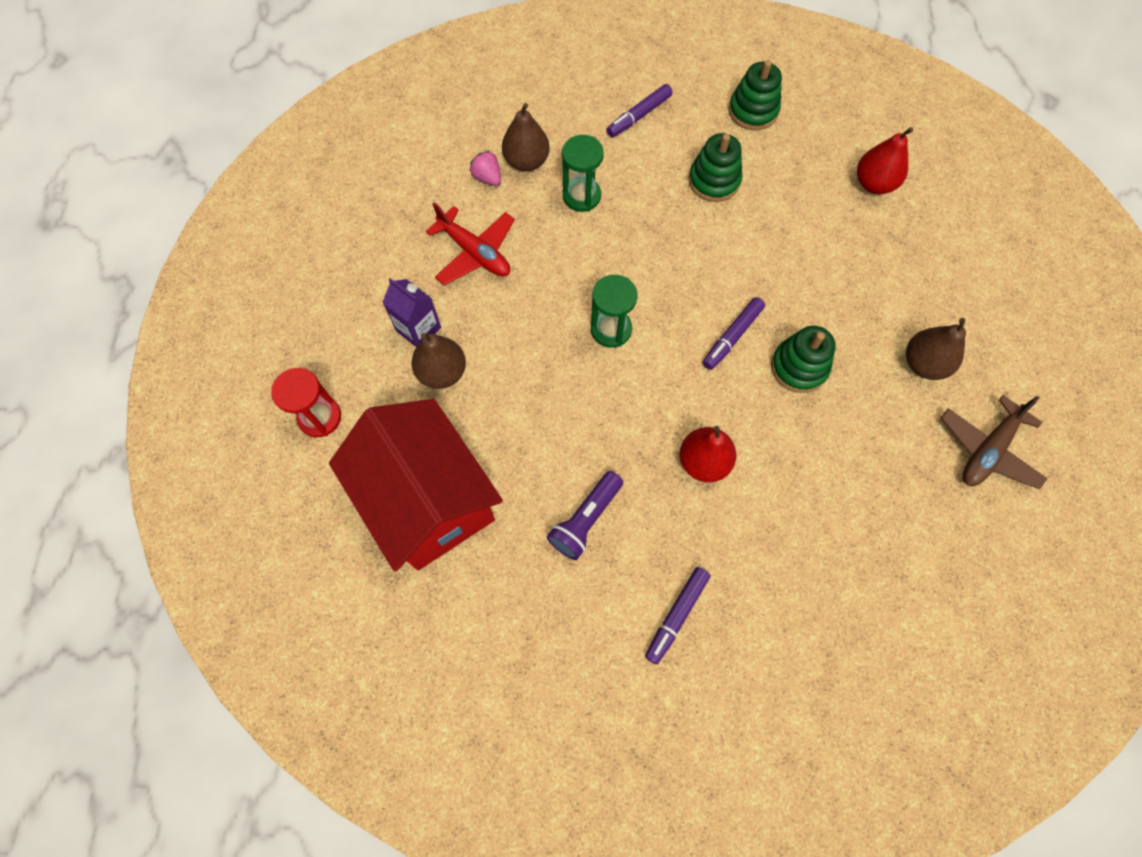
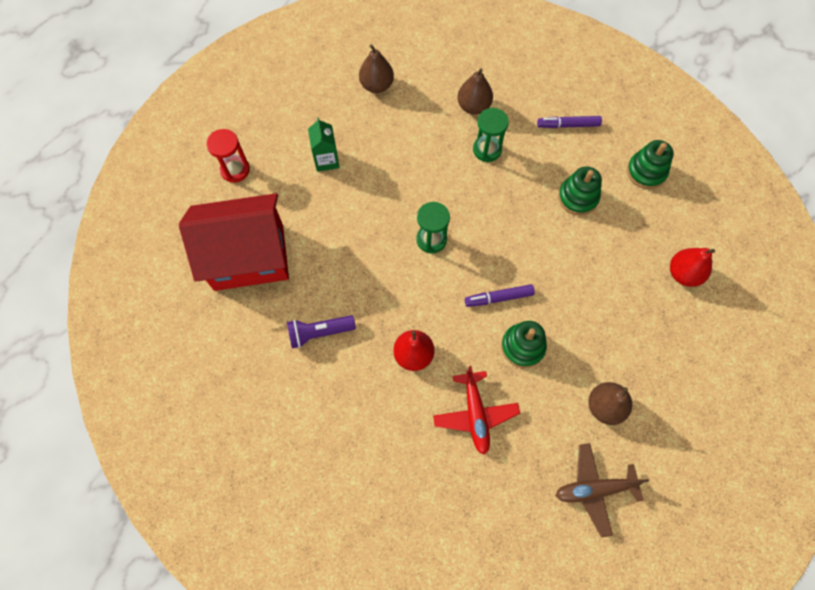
camera: 40 degrees right, 0 degrees up
(418, 329) = (326, 160): purple carton -> green carton
(428, 501) = (249, 257): red house -> red house turned 75 degrees clockwise
(442, 372) = (317, 193): brown pear -> brown pear (377, 85)
(475, 253) = (395, 139): red plane -> red plane (475, 414)
(487, 177) = (442, 100): pink strawberry -> none
(677, 615) = (320, 424): purple marker -> none

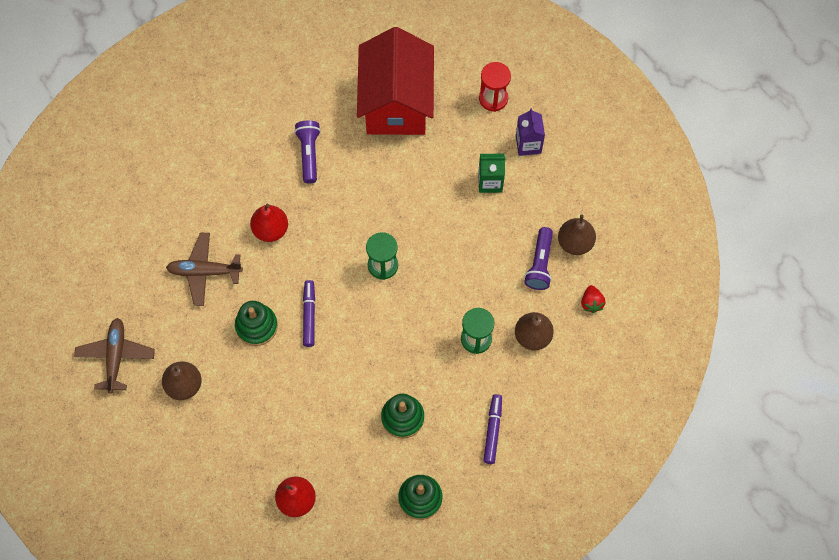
camera: 100 degrees right, 0 degrees up
(282, 134) = (528, 144): none -> purple carton
(403, 109) = (540, 264): none -> purple flashlight
(432, 67) = (591, 303): none -> red strawberry
(475, 414) = (204, 271): red plane -> brown plane

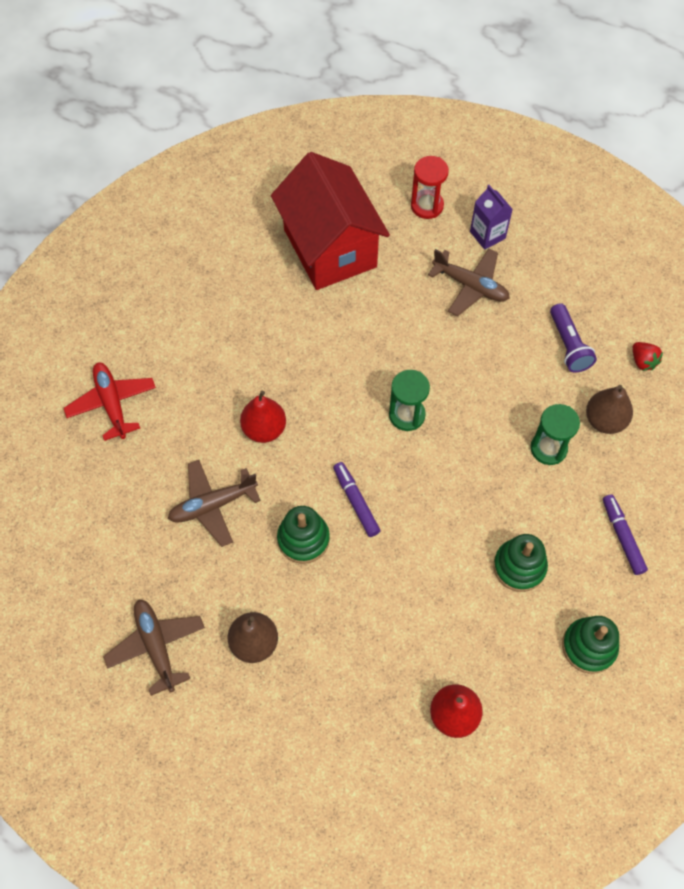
camera: 25 degrees left, 5 degrees down
(169, 161) = (112, 403): none -> red plane
(309, 154) = (264, 334): purple flashlight -> none
(490, 182) = (470, 286): green carton -> brown plane
(575, 242) = (590, 310): brown pear -> none

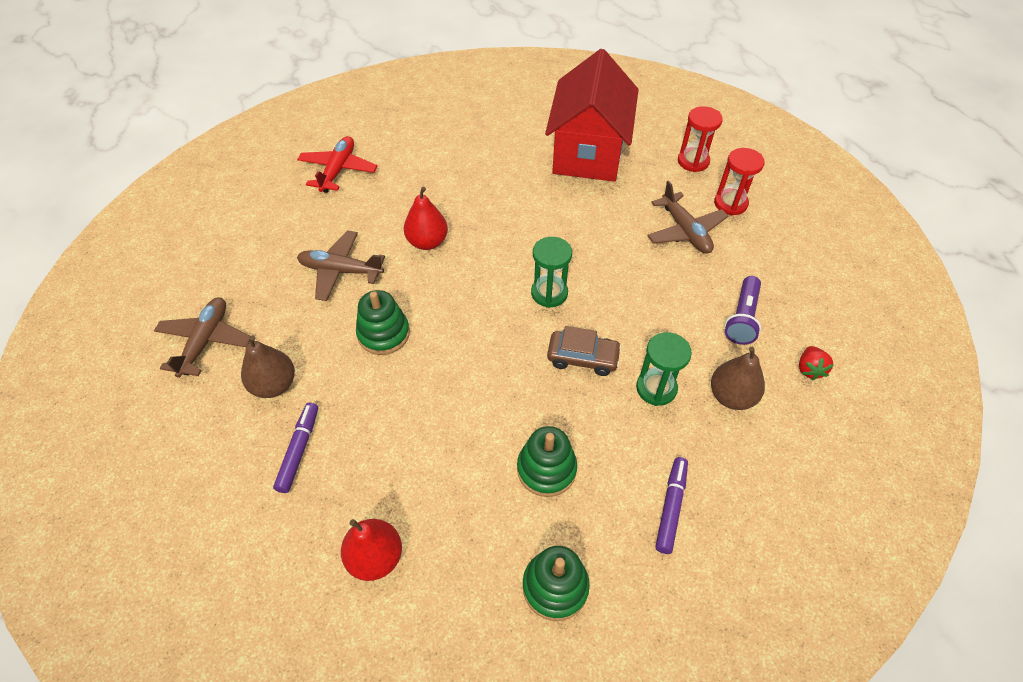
camera: 35 degrees right, 10 degrees down
(356, 502) = (450, 332): purple marker -> purple marker (299, 450)
(477, 457) = (583, 358): none -> brown car
(487, 235) = (730, 203): purple carton -> red hourglass

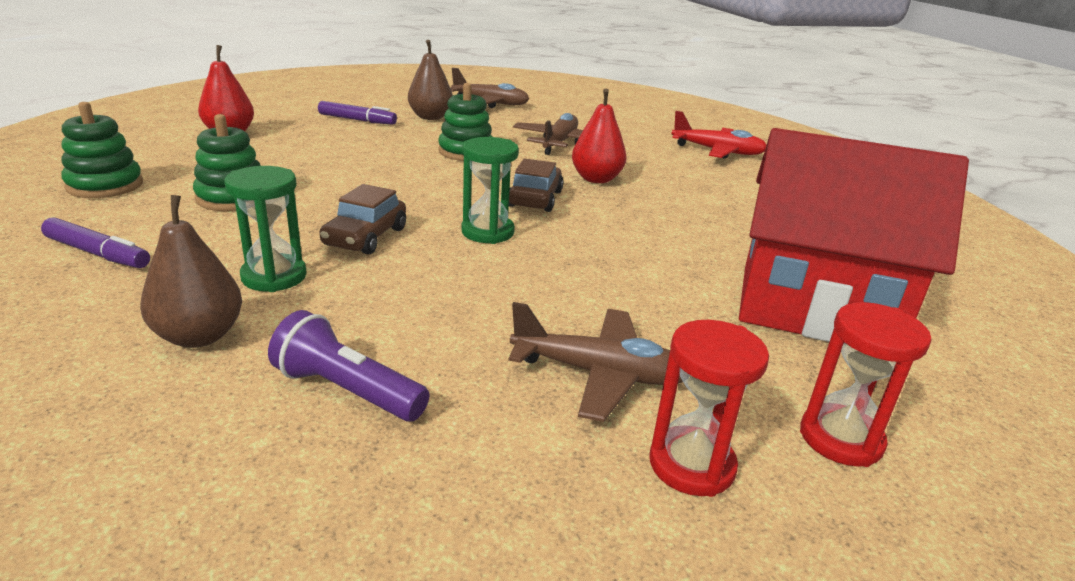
camera: 95 degrees right, 25 degrees down
(480, 274) = (535, 199): none -> brown car
(685, 231) = (600, 374): brown plane -> brown plane turned 150 degrees counterclockwise
(809, 369) = (164, 447): red strawberry -> none

